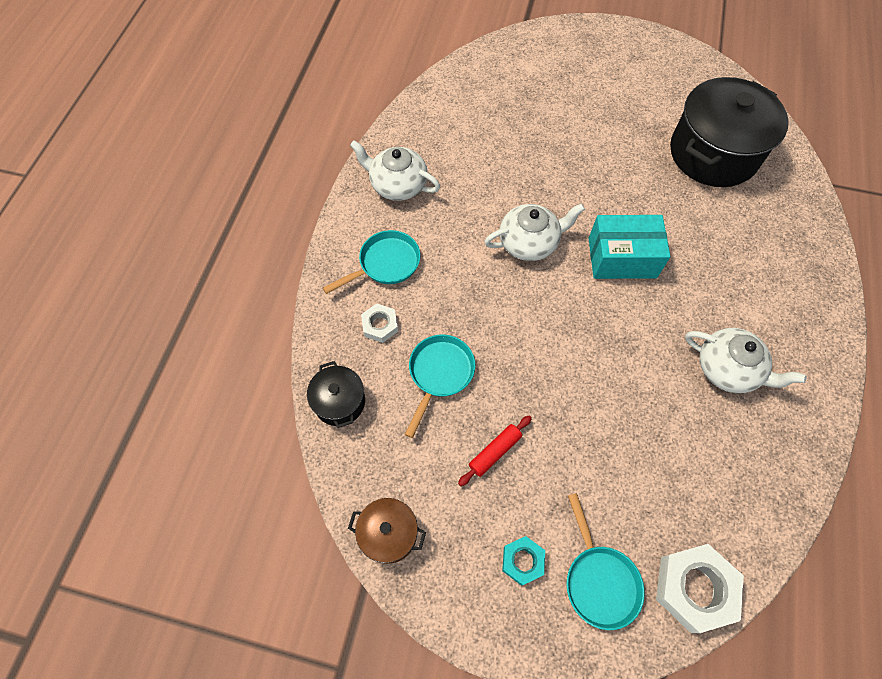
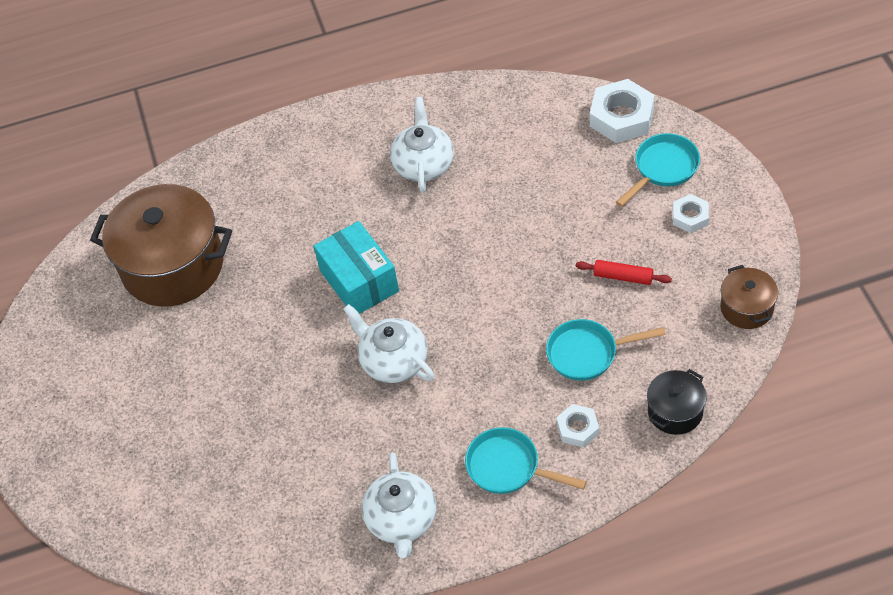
camera: 115 degrees left, 10 degrees down
(522, 561) = (690, 217): turquoise nut -> white nut
(713, 153) = (173, 265): black pot -> brown pot

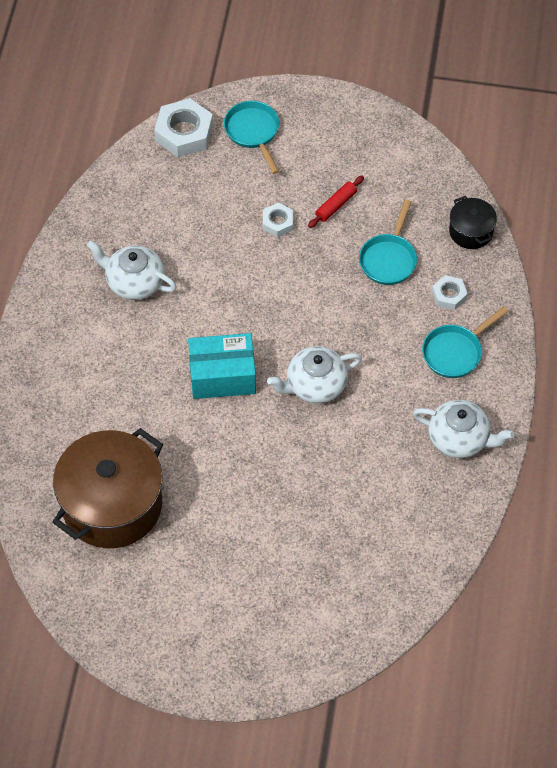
camera: 70 degrees left, 5 degrees up
(690, 217) = (310, 139): white nut -> white nut (277, 222)
(746, 308) = (412, 148): brown pot -> none

